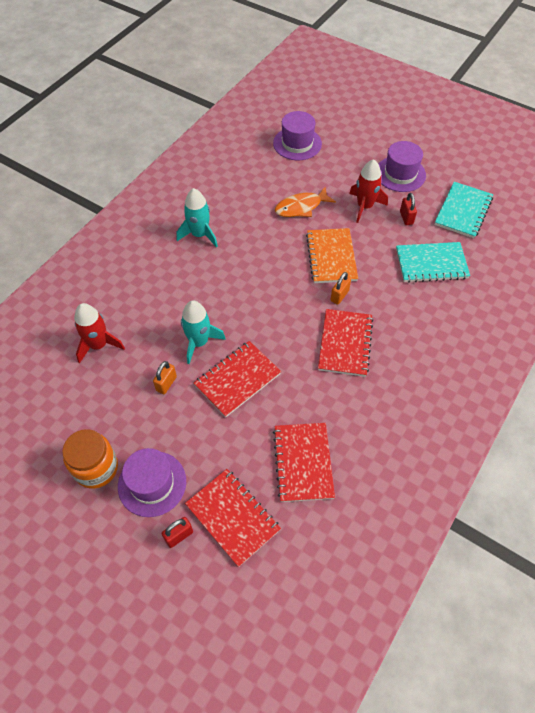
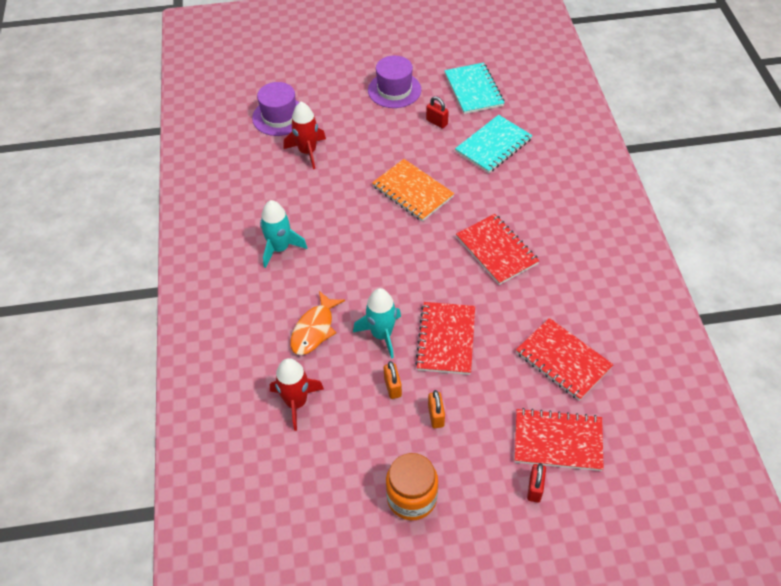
camera: 40 degrees left, 5 degrees down
(152, 483) = (470, 470): purple hat -> none
(301, 207) = (343, 168): orange fish -> orange fish (314, 329)
(339, 296) = (452, 217): orange padlock -> orange padlock (436, 416)
(364, 206) = (395, 134): red rocket -> red rocket (307, 152)

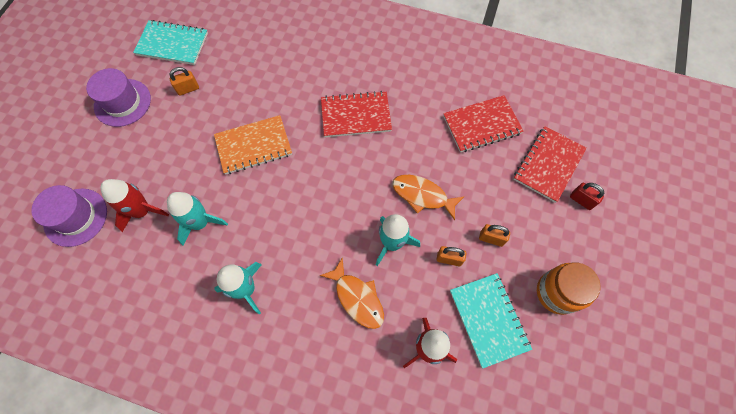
camera: 65 degrees left, 15 degrees up
(319, 192) = (200, 223): none -> turquoise rocket
(437, 122) = (188, 89): red padlock -> orange padlock
(446, 339) = (422, 195): red notebook -> orange fish
(493, 145) = (245, 62): turquoise notebook -> turquoise notebook (488, 319)

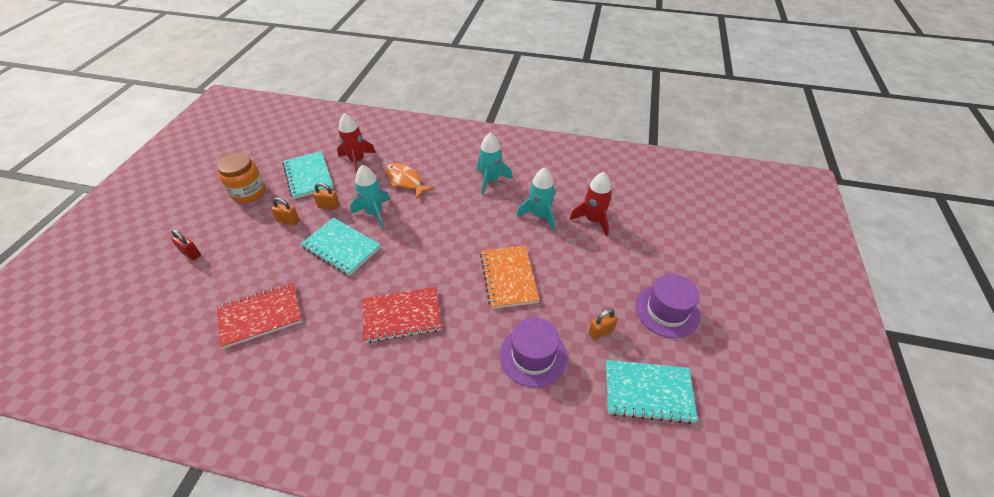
camera: 175 degrees right, 20 degrees down
(76, 217) = (647, 213): purple hat -> purple hat (533, 356)
(253, 146) = (508, 277): orange notebook -> orange notebook turned 75 degrees counterclockwise
(422, 195) = (341, 247): orange fish -> turquoise notebook
(548, 165) = (206, 281): red notebook -> none

